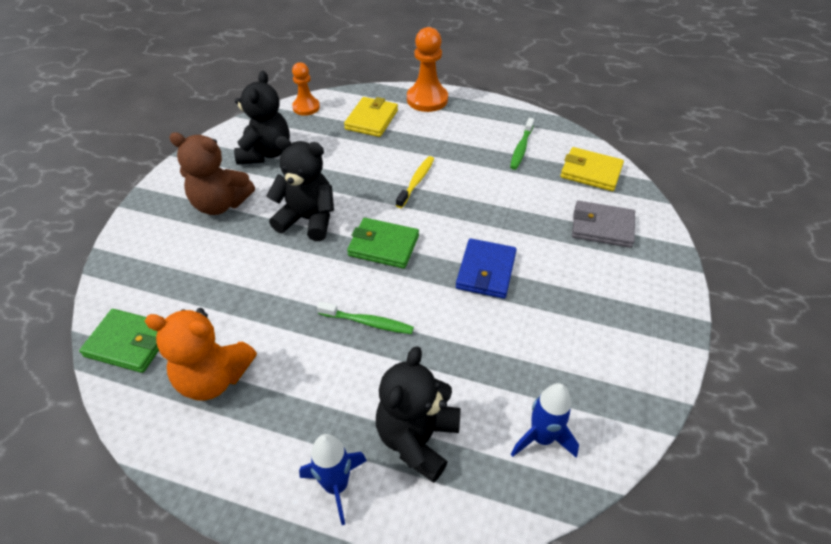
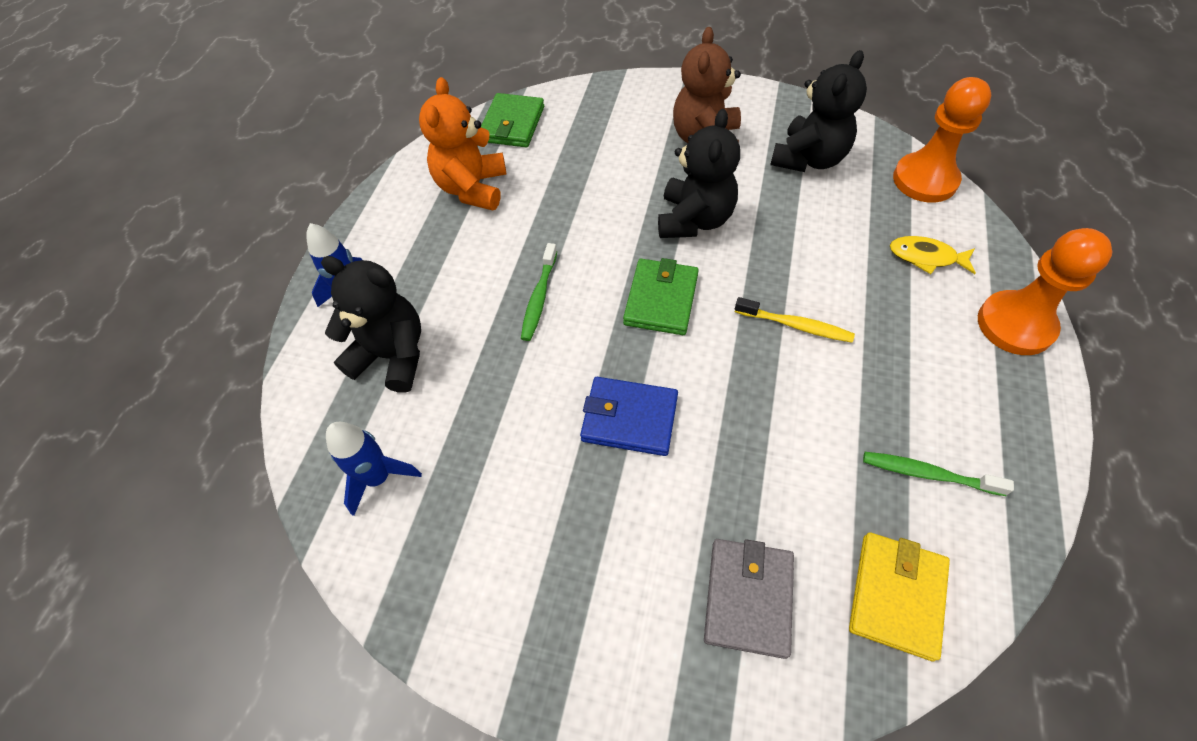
camera: 90 degrees right, 10 degrees up
(266, 153) = (808, 159): black teddy bear -> black teddy bear turned 60 degrees counterclockwise
(306, 107) = (925, 180): orange pawn -> orange pawn, size x1.56
(371, 120) = (926, 257): yellow wallet -> yellow fish

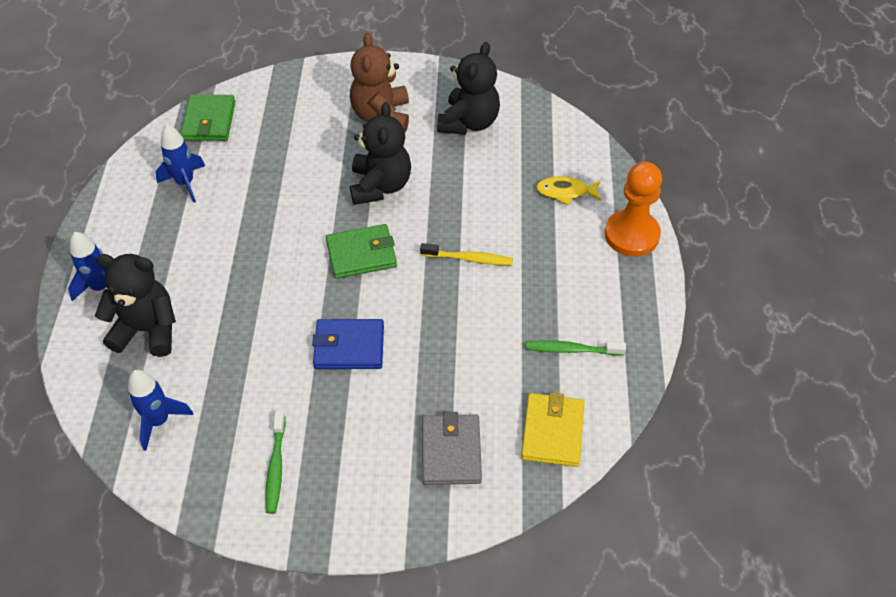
camera: 15 degrees left, 5 degrees down
(472, 188) = (185, 183): orange teddy bear -> blue rocket
(539, 298) = (261, 266): green toothbrush -> green toothbrush (276, 467)
(661, 299) = (361, 254): green wallet -> green wallet turned 75 degrees clockwise
(925, 180) = (562, 129): orange pawn -> none

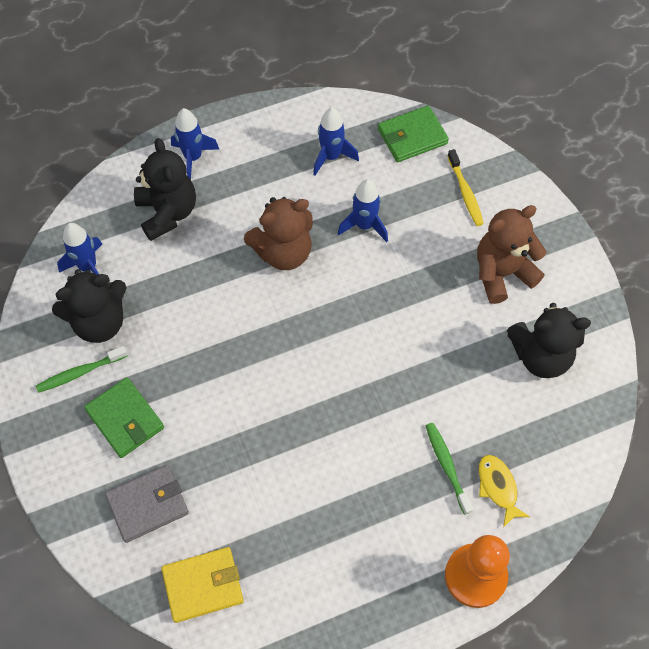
camera: 65 degrees right, 10 degrees up
(258, 253) = (283, 252): none -> brown teddy bear
(273, 186) = (364, 225): none -> blue rocket
(349, 347) = (219, 372): blue wallet -> none
(361, 254) = (324, 335): green wallet -> green wallet (125, 419)
(380, 186) = (413, 313): black teddy bear -> black teddy bear (99, 322)
(469, 259) = (365, 430): yellow toothbrush -> yellow toothbrush (465, 192)
(571, 350) = (302, 568): green toothbrush -> green toothbrush (447, 466)

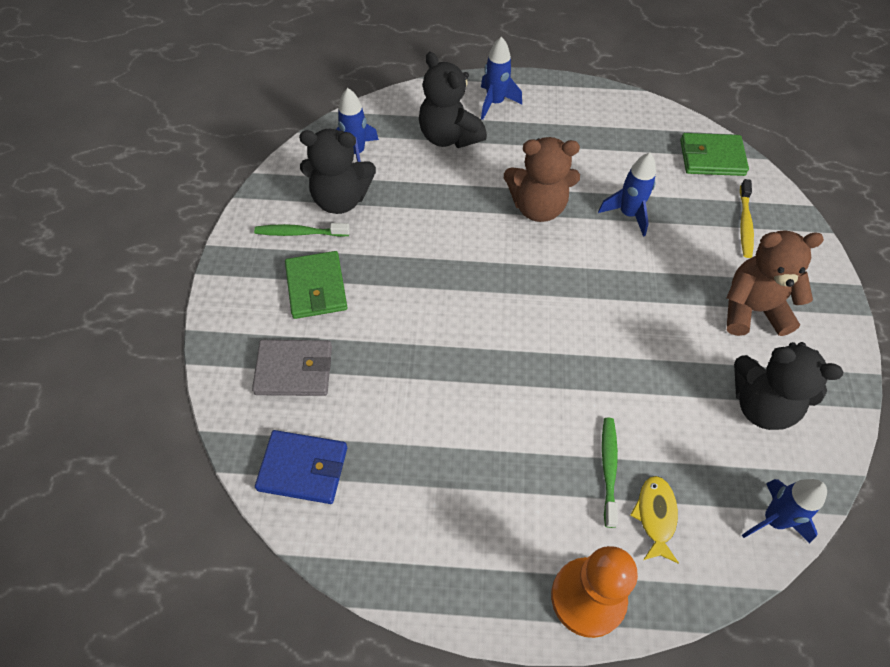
camera: 25 degrees right, 5 degrees down
(167, 212) = (449, 136): black teddy bear -> black teddy bear turned 135 degrees clockwise
(203, 585) = (303, 468): yellow wallet -> blue wallet
(331, 157) = (623, 146): blue rocket -> blue rocket (773, 520)

